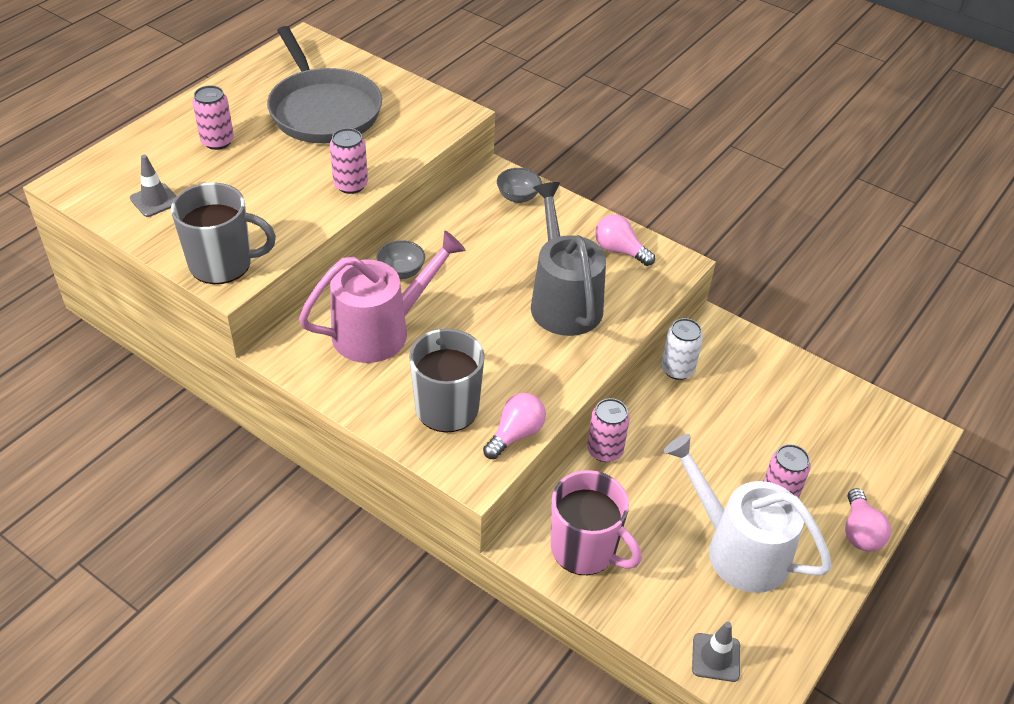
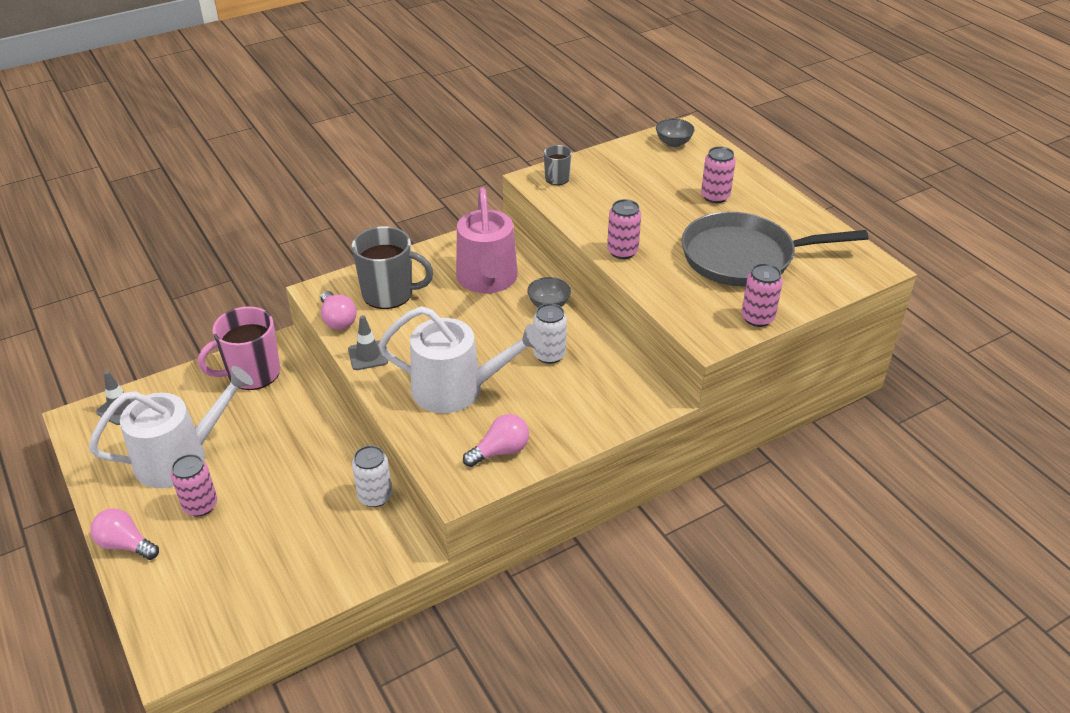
camera: 115 degrees right, 5 degrees down
(155, 200) = (648, 161): grey traffic cone -> grey traffic cone (368, 355)
(223, 264) = (556, 179): grey mug -> grey mug, size x0.52
(478, 252) = (549, 355): none -> white can
(518, 197) = (617, 404): grey bowl -> grey bowl (673, 143)
(563, 301) = (457, 389): grey watering can -> white watering can
(605, 450) = (326, 415): pink can -> pink can (757, 318)

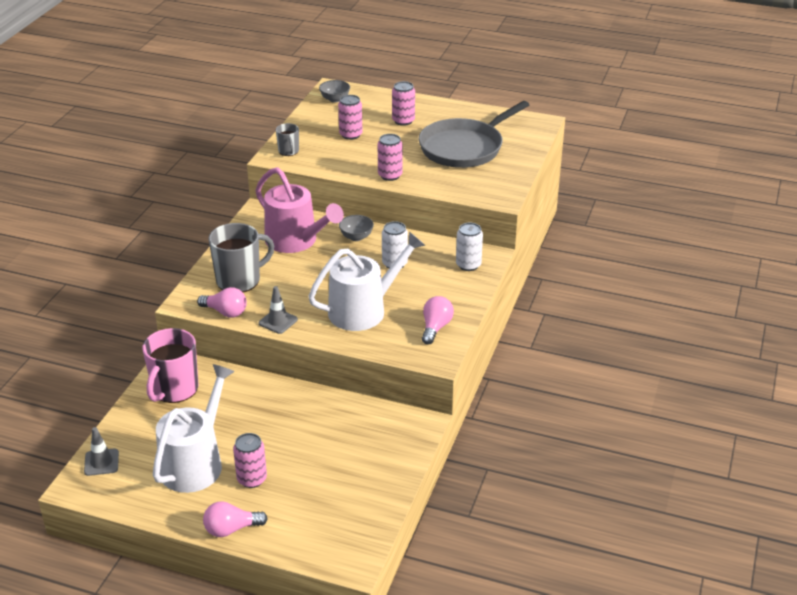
camera: 40 degrees left, 5 degrees down
(375, 496) = (362, 408): white can -> white can (468, 265)
(757, 318) = (513, 176): pink can -> pink can (350, 135)

